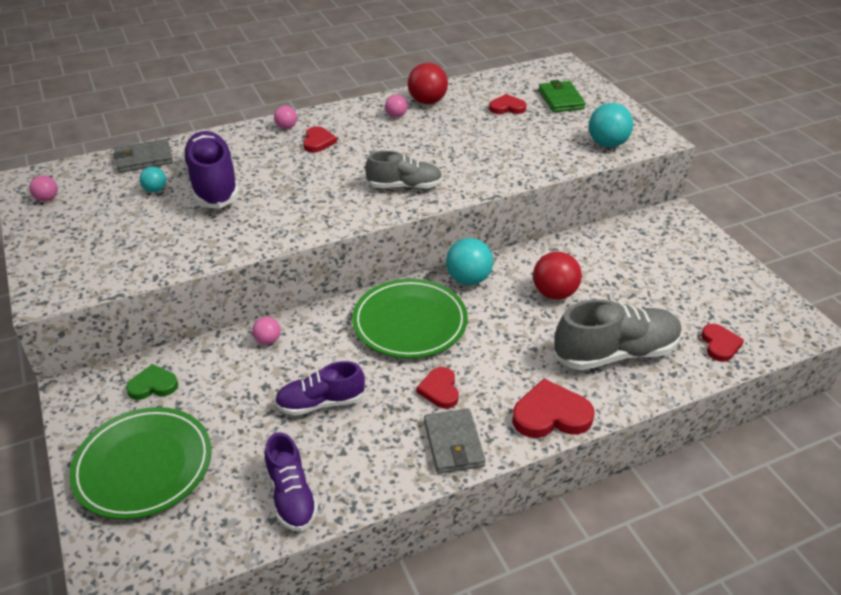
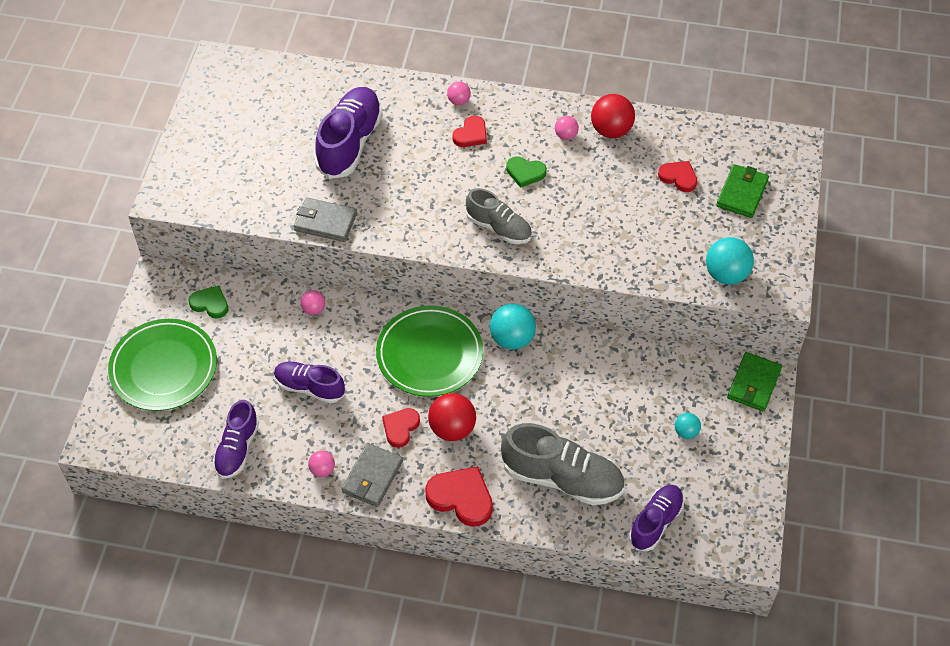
camera: 35 degrees right, 15 degrees up
(47, 199) = (219, 93): pink ball -> pink ball (322, 470)
(144, 159) = (318, 82): grey wallet -> grey wallet (325, 222)
(155, 190) = (303, 125): turquoise ball -> turquoise ball (686, 432)
(388, 147) = (525, 173): none -> green heart
(554, 293) = (569, 394): red ball -> red ball (452, 429)
(675, 223) = (754, 384): none -> green wallet
(720, 344) = (655, 522): red heart -> purple shoe

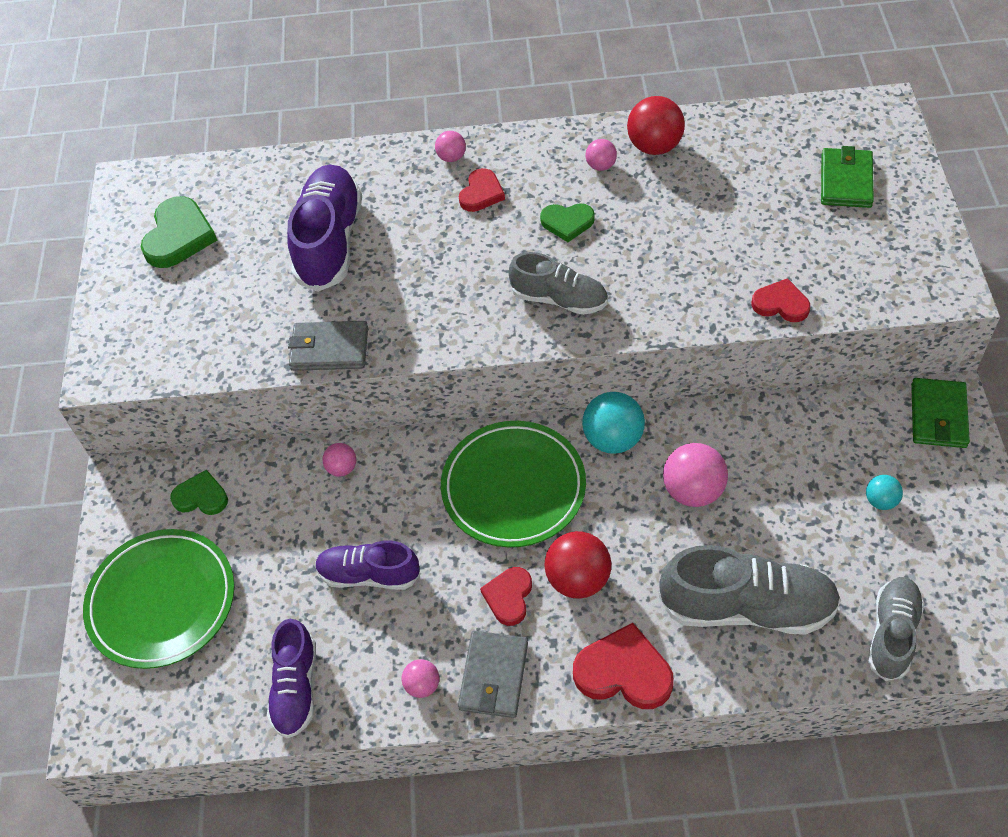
camera: 10 degrees left, 0 degrees up
(244, 112) = (179, 236): none -> green heart
(555, 390) = (693, 491): none -> pink ball
(655, 522) = (892, 633): purple shoe -> grey shoe
(678, 177) = (760, 181): red heart -> red heart (781, 304)
(726, 274) = (870, 284): turquoise ball -> none

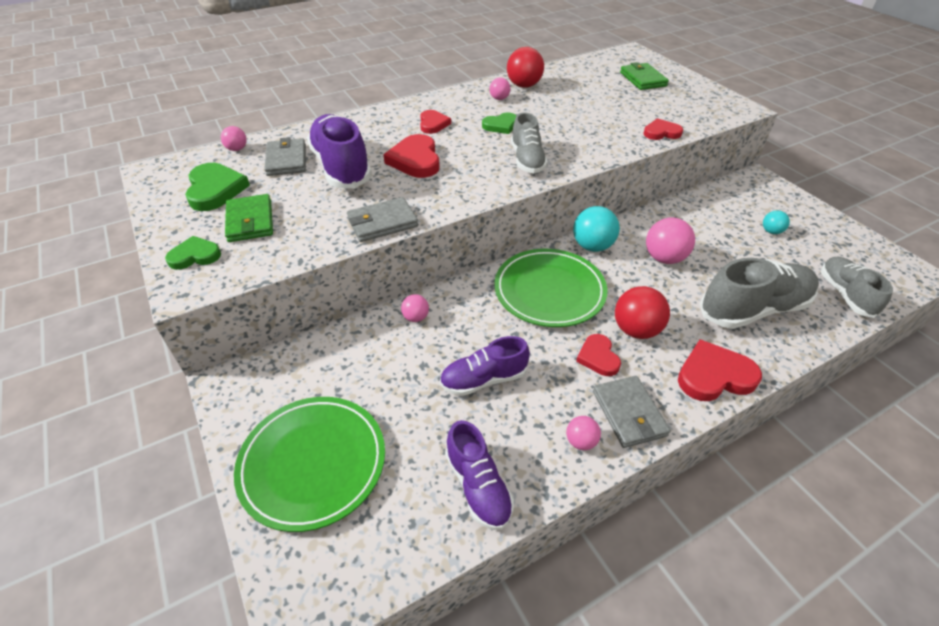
camera: 30 degrees left, 10 degrees down
(201, 497) = (308, 372): green heart -> green heart (195, 256)
(274, 209) = (286, 160): none -> grey wallet
(421, 256) = (415, 160): none -> red heart
(451, 157) = (400, 112): pink ball -> pink ball (237, 149)
(559, 299) = (527, 160): grey shoe -> grey shoe turned 90 degrees clockwise
(938, 416) = (760, 186): green wallet -> green wallet (250, 221)

